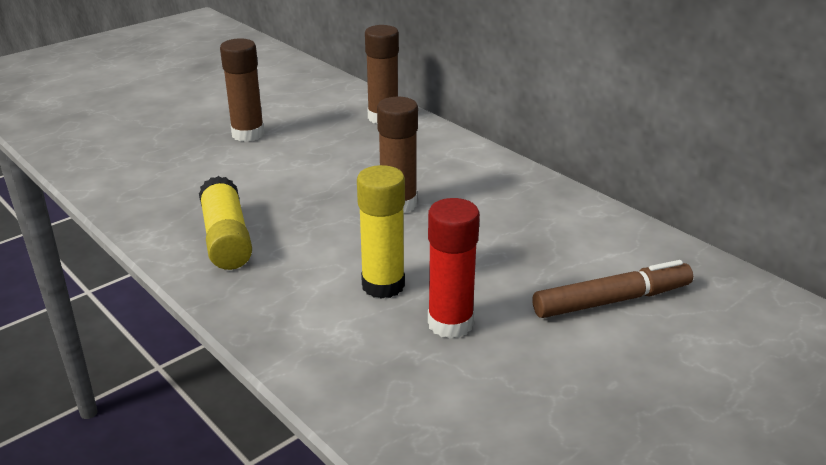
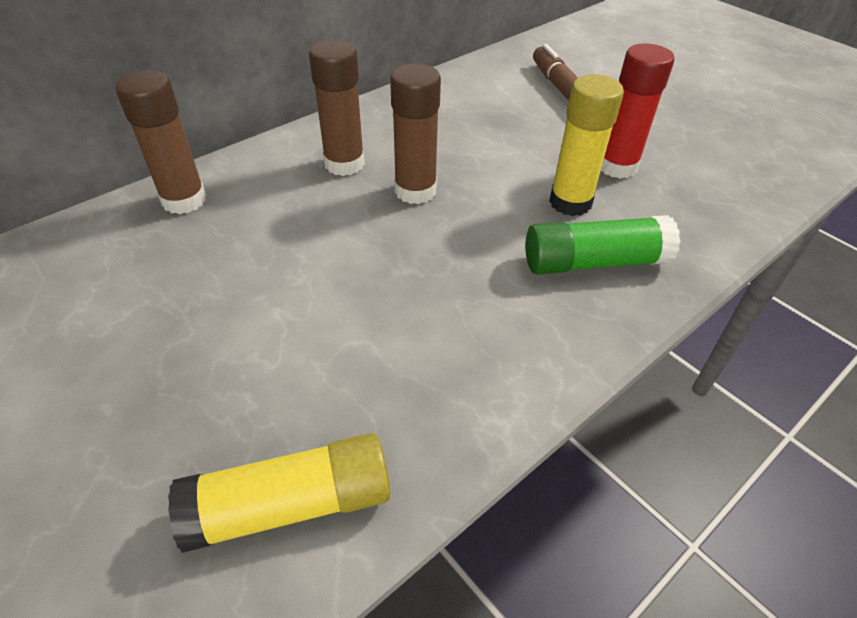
camera: 90 degrees left, 15 degrees up
(226, 238) = (496, 330): yellow glue stick -> yellow glue stick (290, 505)
(248, 134) = (182, 340): brown glue stick -> brown glue stick (344, 164)
(294, 291) = (594, 262): none -> green glue stick

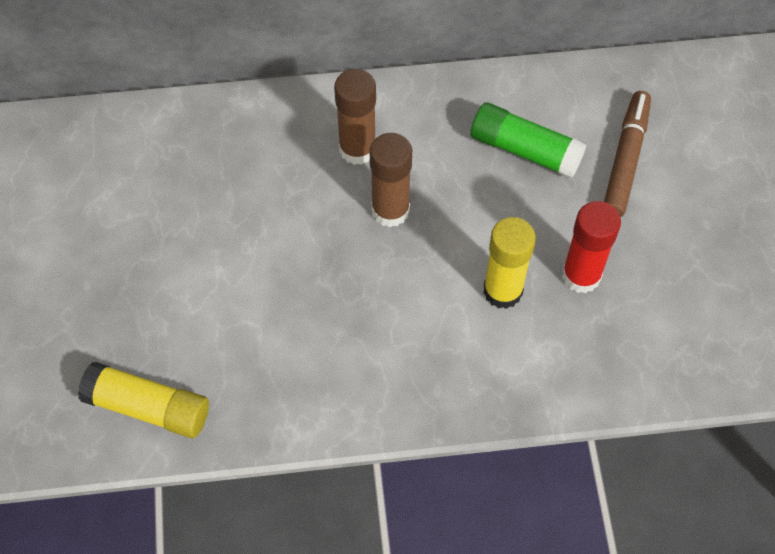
camera: 35 degrees right, 15 degrees up
(184, 200) = (216, 127): brown glue stick -> none
(594, 262) = (465, 356): green glue stick -> green glue stick (525, 150)

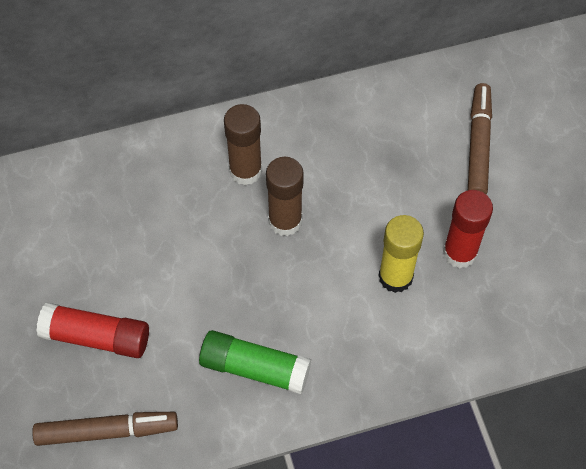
camera: 10 degrees left, 0 degrees up
(148, 407) = (107, 431): yellow glue stick -> brown marker
(157, 304) = (96, 337): none -> red glue stick
(525, 150) = (391, 149): green glue stick -> green glue stick (255, 368)

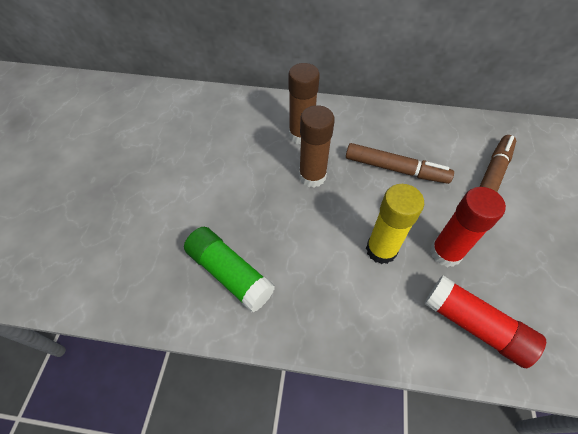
camera: 25 degrees right, 5 degrees down
(96, 337) = (131, 201): red glue stick -> red glue stick (474, 325)
(107, 431) = (90, 272): brown marker -> brown marker (395, 169)

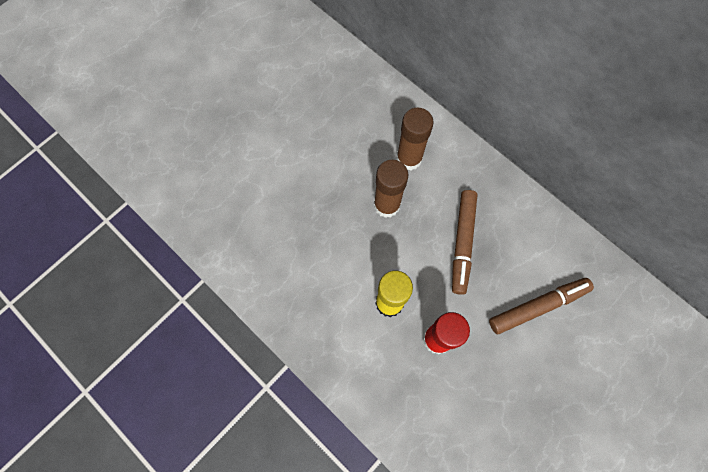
camera: 35 degrees right, 15 degrees up
(230, 274) = (267, 246): green glue stick -> none
(395, 169) = (462, 243): brown marker -> brown marker turned 45 degrees clockwise
(474, 325) = (407, 403): red glue stick -> none

